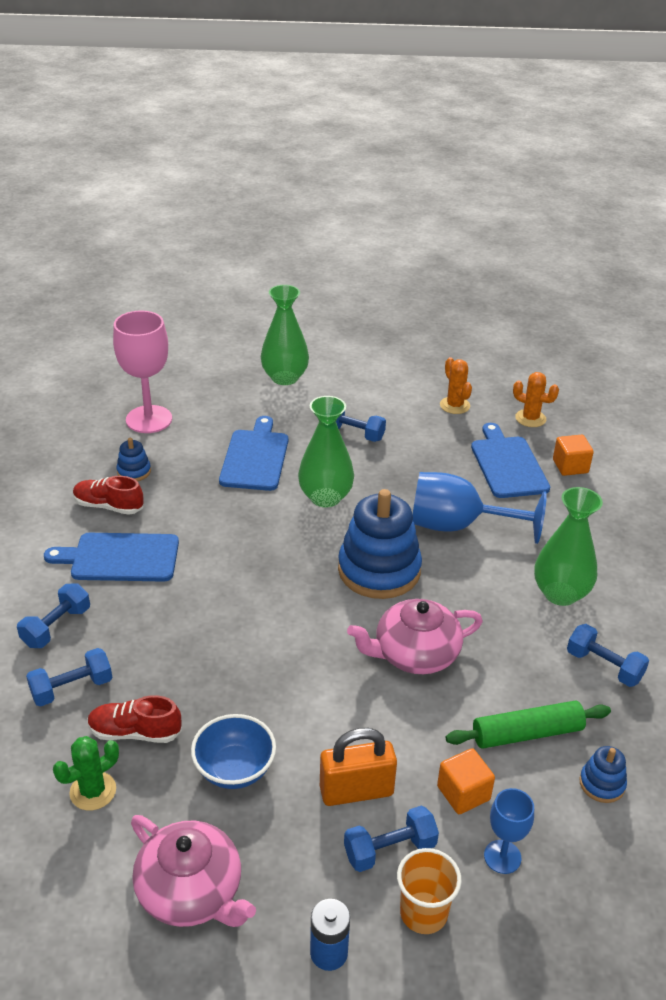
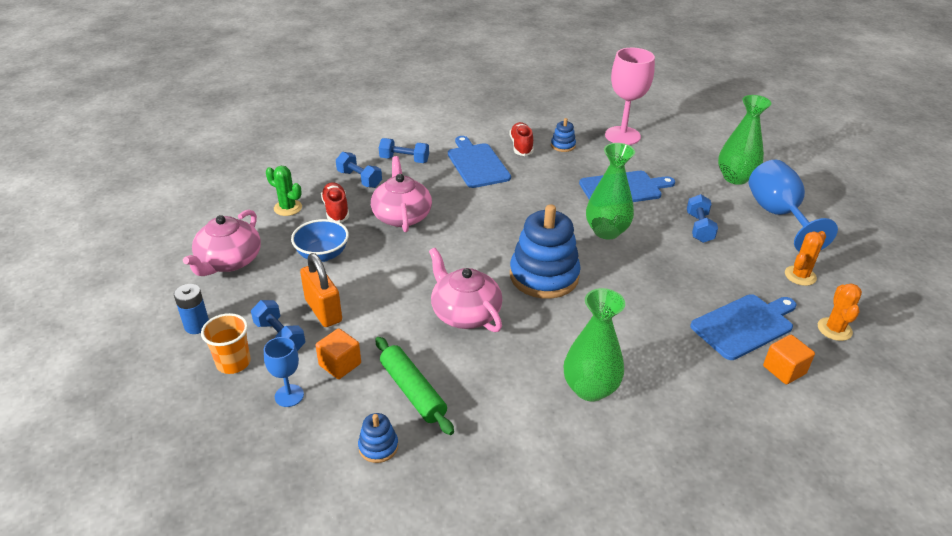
camera: 70 degrees right, 0 degrees up
(193, 663) = (402, 216): none -> pink teapot
(458, 526) = (630, 309): blue goblet -> blue goblet (778, 215)
(604, 666) = (514, 432): blue dumbbell -> none

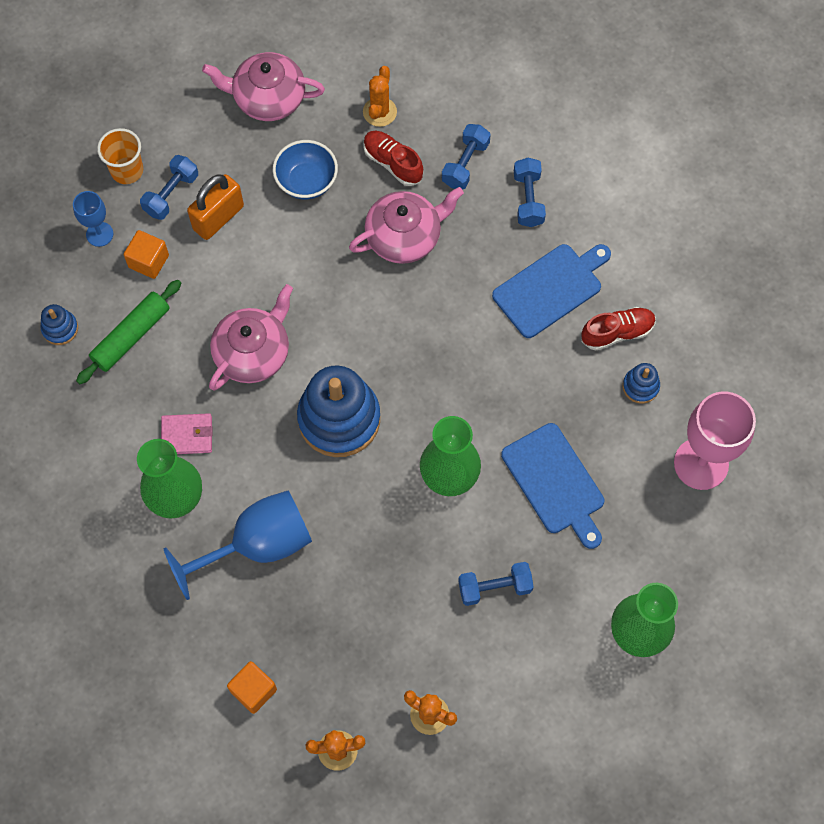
camera: 75 degrees right, 30 degrees up
(197, 326) = (166, 117): blue battery -> none
(288, 208) = (379, 112): green cactus -> orange cactus
(336, 210) = (392, 163): red shoe -> red shoe turned 105 degrees counterclockwise
(530, 369) = (187, 435): none -> pink wallet
(744, 325) = (316, 647): blue cutting board -> none
(778, 215) = (559, 691): blue goblet -> blue goblet (257, 545)

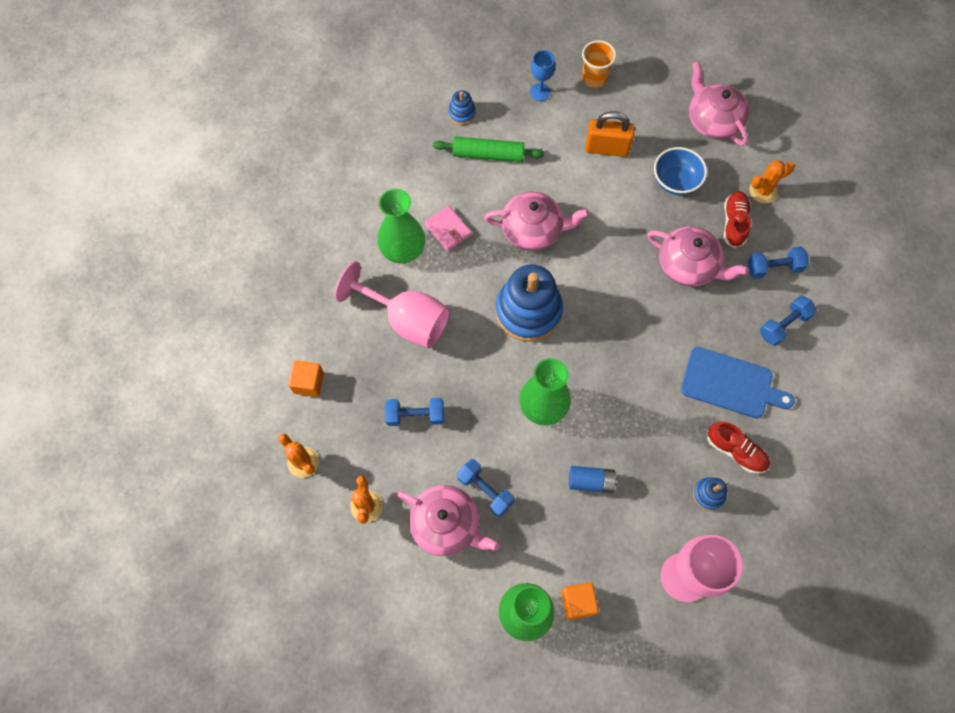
camera: 55 degrees right, 0 degrees up
(149, 261) = (545, 130): orange cube -> orange cube (578, 602)
(171, 194) = (599, 112): blue dumbbell -> blue dumbbell (415, 415)
(257, 545) = (406, 320): blue goblet -> pink goblet
(503, 648) = (446, 524): none -> pink teapot
(555, 482) = (591, 481): blue cutting board -> blue battery

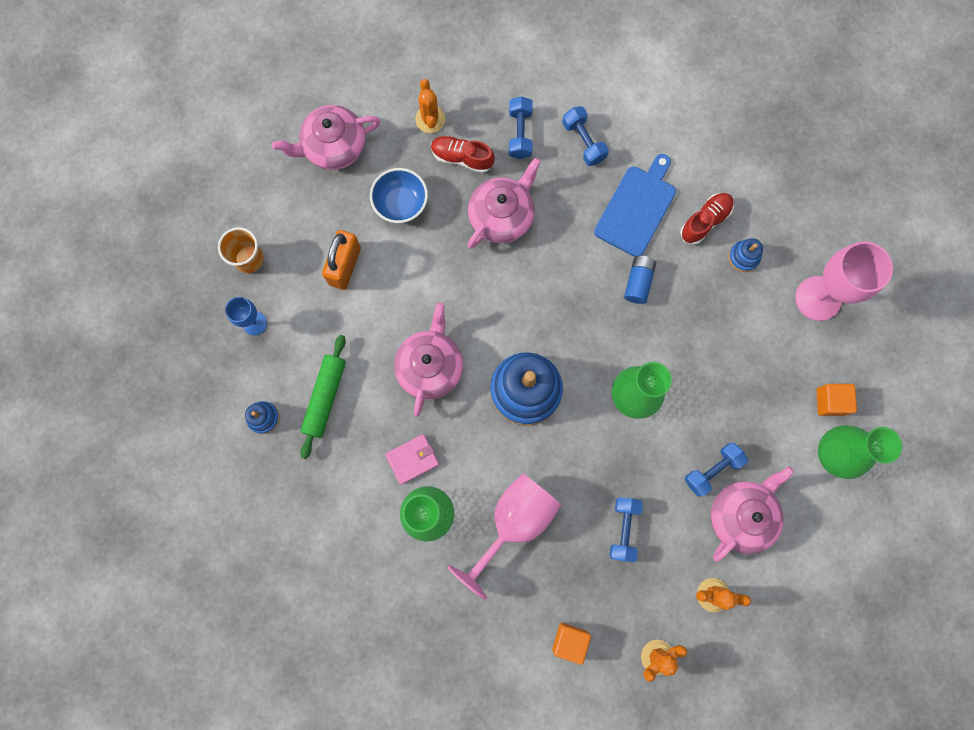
camera: 80 degrees left, 10 degrees up
(591, 481) = (717, 364): blue battery -> blue battery (638, 282)

